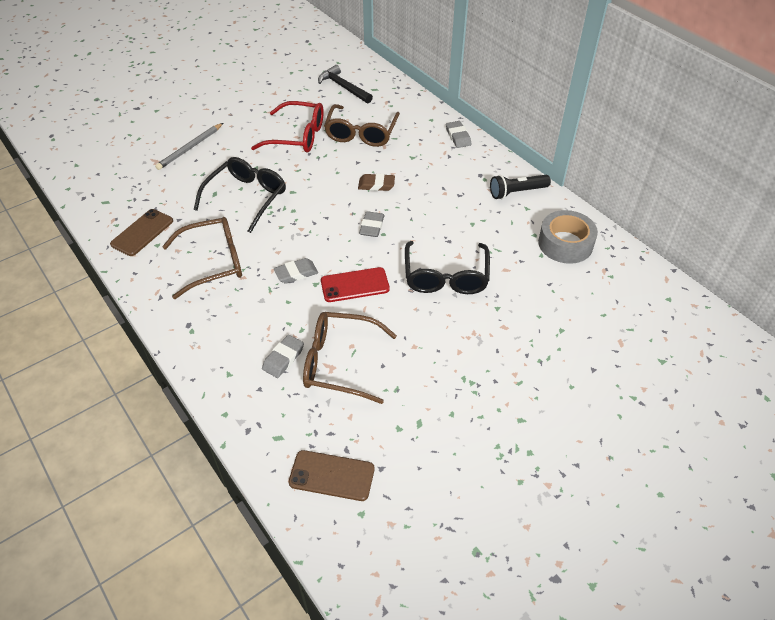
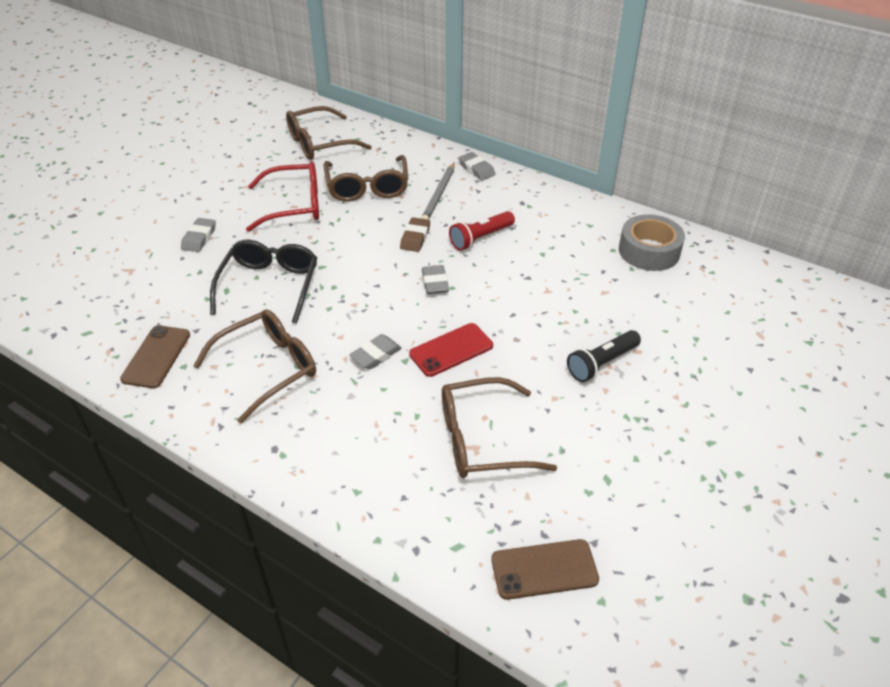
camera: 20 degrees left, 5 degrees down
(190, 148) = (168, 246): grey pencil -> grey pencil (439, 194)
(283, 358) = (413, 454): grey eraser -> grey eraser (199, 238)
(343, 87) = (319, 143): black hammer -> brown glasses
(376, 185) = (415, 237): brown eraser -> brown eraser turned 60 degrees counterclockwise
(428, 198) = (480, 238): none -> red flashlight
(446, 277) = (546, 315): black glasses -> none
(517, 192) = (570, 211): black flashlight -> black flashlight (601, 363)

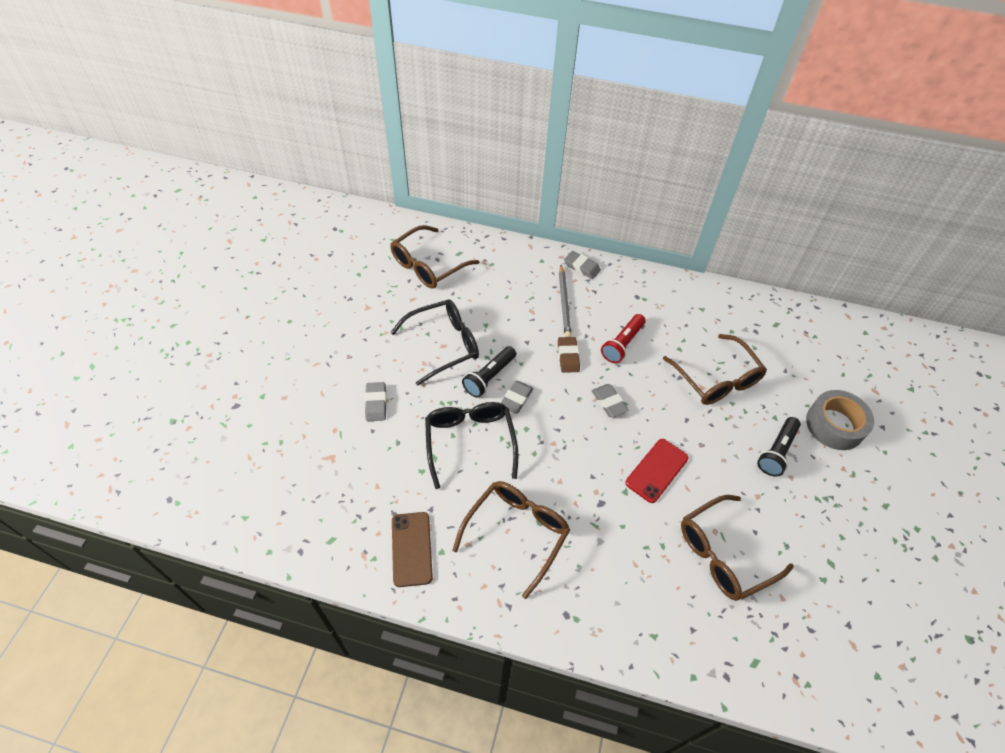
camera: 20 degrees left, 10 degrees up
(294, 205) = (444, 345): red glasses -> black glasses
(323, 239) = (489, 377): none -> black flashlight
(367, 187) = (498, 309): brown glasses -> brown glasses (717, 379)
(376, 355) = (599, 492): grey eraser -> grey eraser (516, 399)
(544, 569) = (826, 662): brown phone -> none
(649, 251) = (759, 326): grey tape -> grey tape (834, 425)

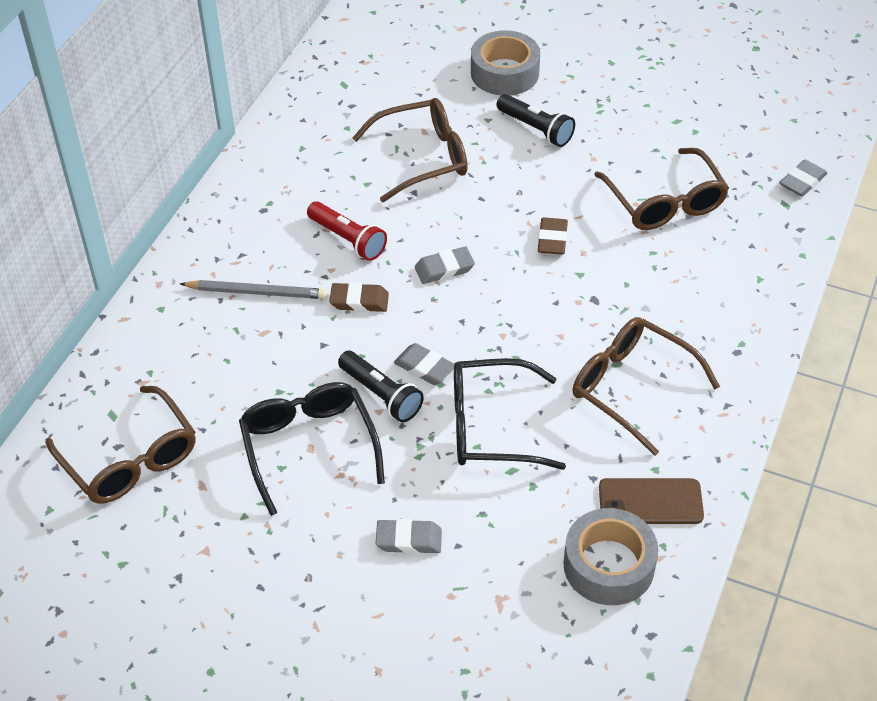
camera: 80 degrees left, 5 degrees down
(357, 522) = (609, 565): none -> grey tape
(581, 267) = (188, 262): grey eraser -> grey eraser (802, 181)
(656, 470) = (552, 239): red phone -> brown eraser

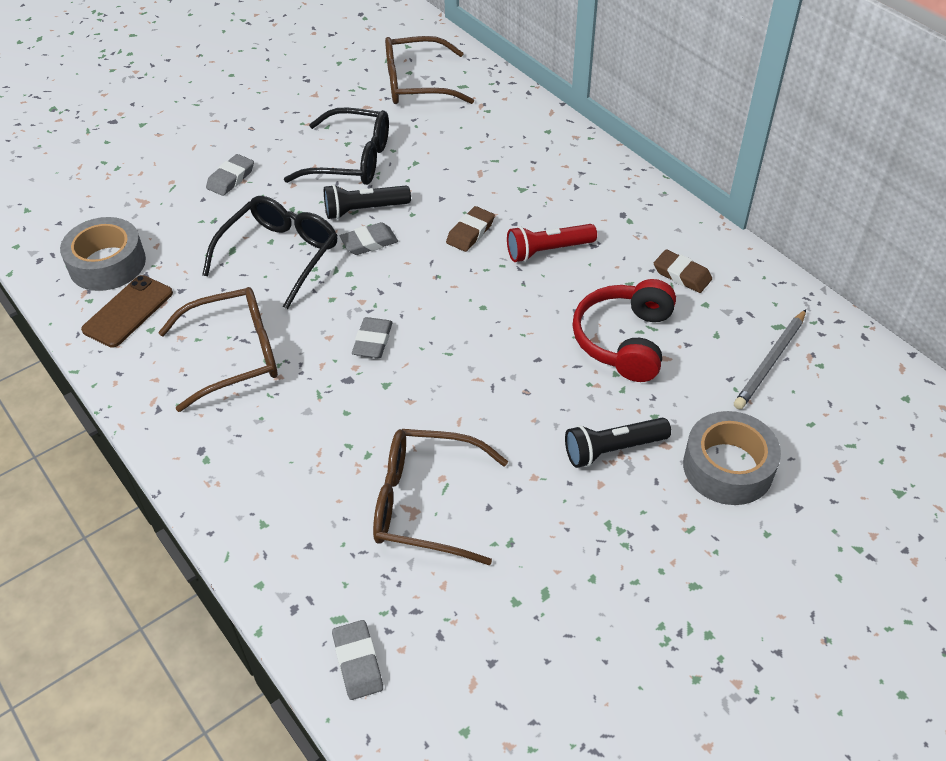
camera: 120 degrees right, 0 degrees up
(257, 292) = (526, 181): grey pencil -> grey pencil (770, 362)
(423, 158) = (624, 340): brown glasses -> red headphones
(444, 269) = (465, 296): grey eraser -> grey eraser (373, 341)
(552, 239) = (443, 385): brown eraser -> brown eraser (682, 275)

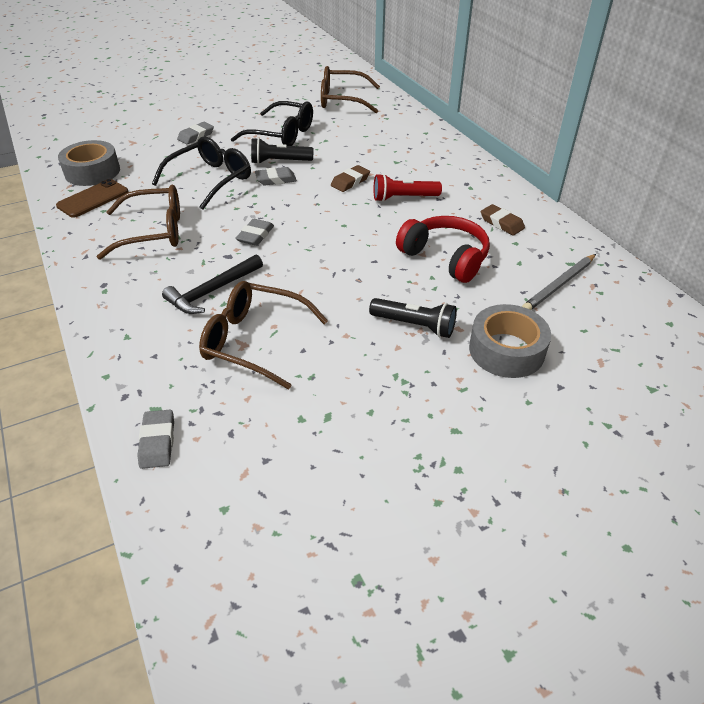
camera: 10 degrees right, 5 degrees down
(347, 438) = (212, 291): none -> black hammer
(613, 449) = (414, 325): black flashlight -> black flashlight turned 150 degrees counterclockwise
(624, 340) = (445, 257): red headphones -> red headphones turned 105 degrees clockwise

